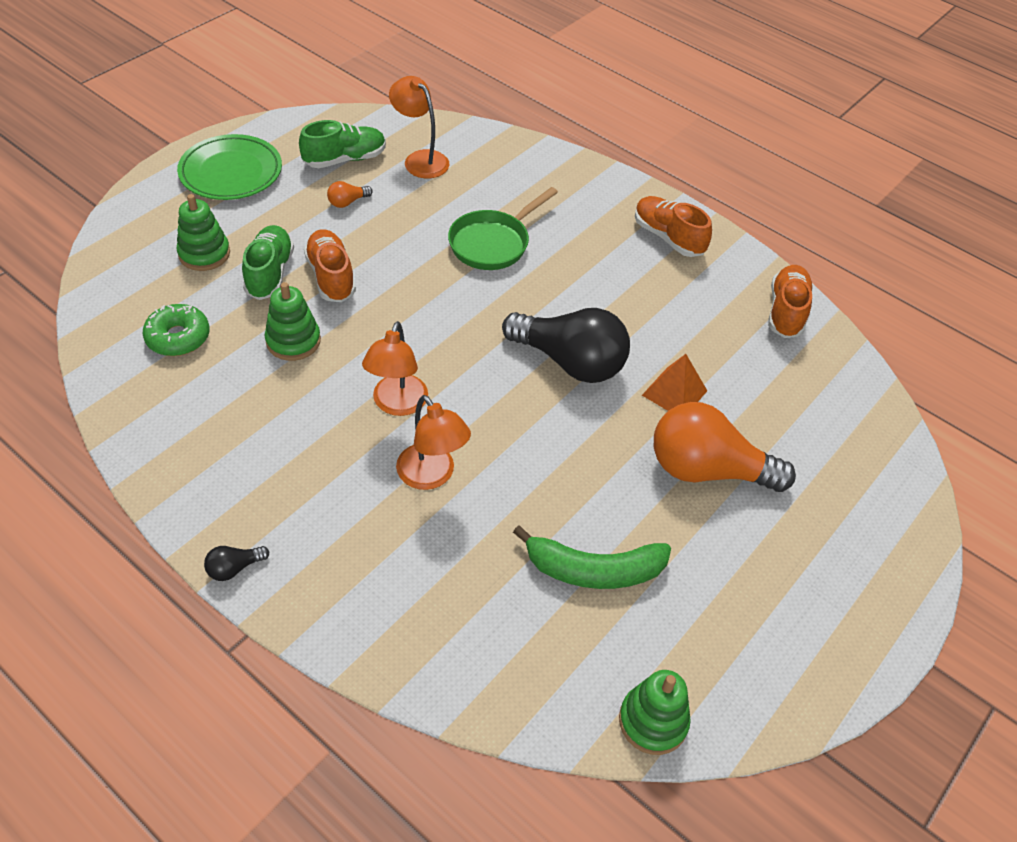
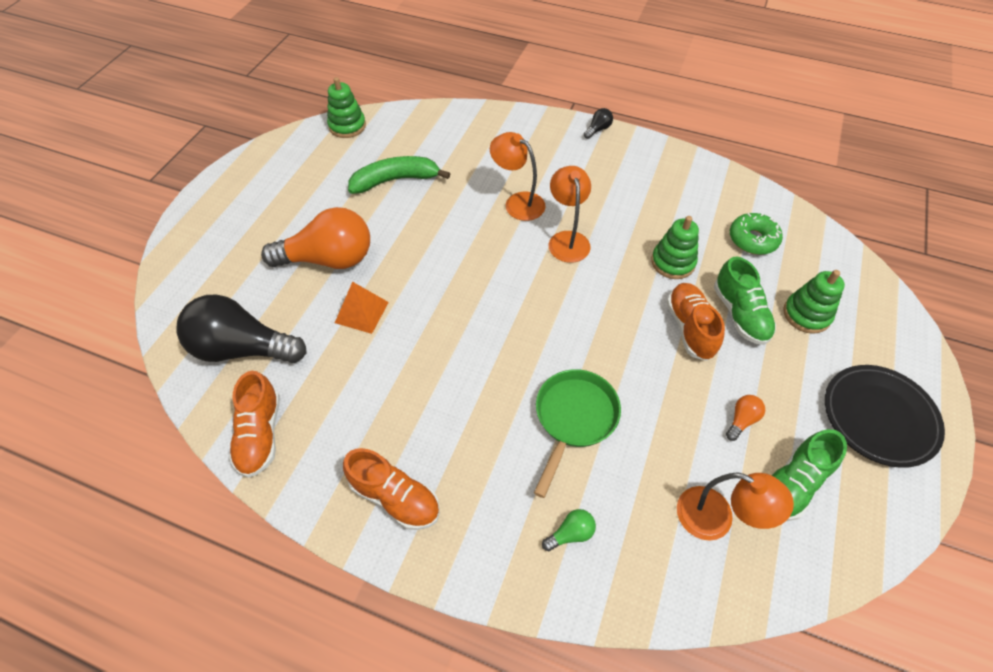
camera: 165 degrees right, 5 degrees up
(231, 172) = (879, 417): green plate -> black plate
(331, 276) = (690, 328): orange shoe -> orange shoe turned 150 degrees counterclockwise
(535, 182) = (570, 533): none -> green light bulb
(570, 362) = (454, 312): black light bulb -> black light bulb (242, 348)

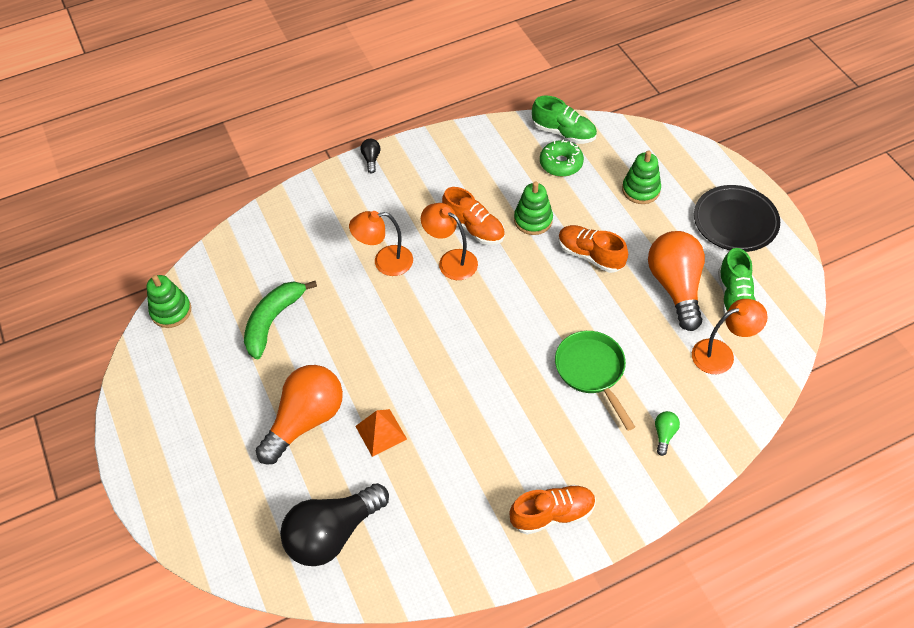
camera: 45 degrees left, 0 degrees up
(260, 434) = (423, 567): orange shoe -> orange shoe (474, 228)
(740, 314) = (607, 221): green shoe -> green shoe (563, 132)
(741, 420) = (675, 287): orange light bulb -> orange light bulb, size x2.50

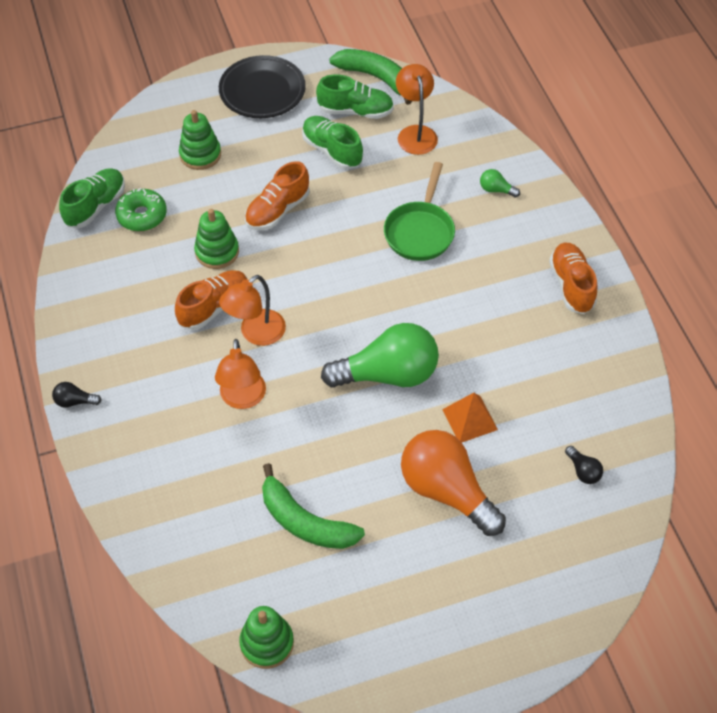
camera: 85 degrees left, 0 degrees up
(332, 533) = (583, 471): black light bulb -> black light bulb, size x0.40
(422, 362) = (388, 374): none -> green light bulb
(592, 371) = (420, 231): green pan -> green pan turned 60 degrees counterclockwise
(675, 287) = (332, 151): orange light bulb -> green shoe
(787, 311) = (376, 78): none -> green banana

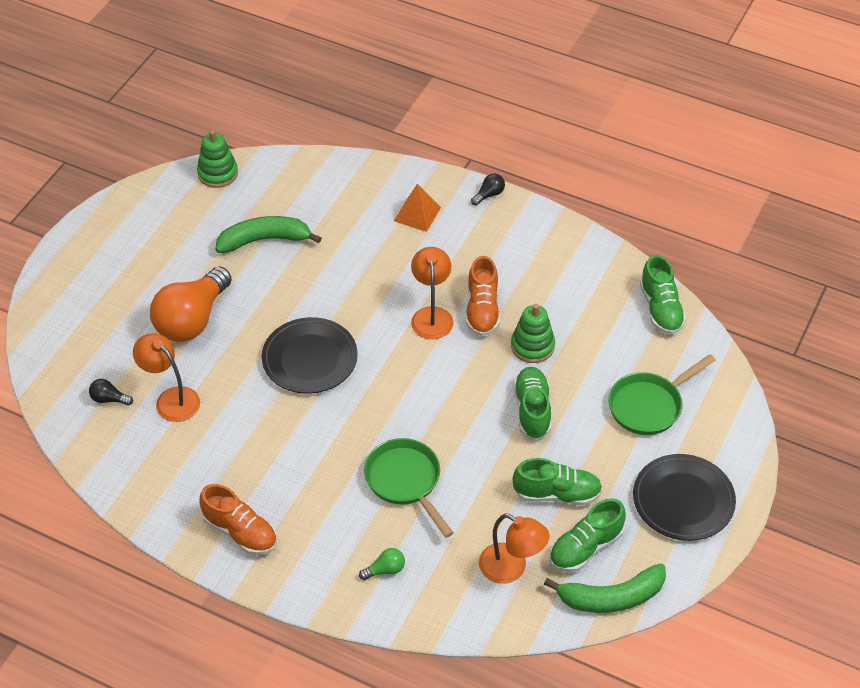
camera: 135 degrees right, 5 degrees down
(142, 215) = (620, 328): green donut -> none
(200, 154) = (649, 406): green stacking toy -> green pan
(242, 399) = (388, 273): orange lamp -> orange lamp (171, 399)
(277, 210) = (532, 410): orange shoe -> green shoe
(388, 374) = (310, 359): green light bulb -> black plate
(446, 491) = (192, 319): orange light bulb -> orange light bulb turned 120 degrees clockwise
(469, 419) = (221, 373): orange pyramid -> orange pyramid (417, 214)

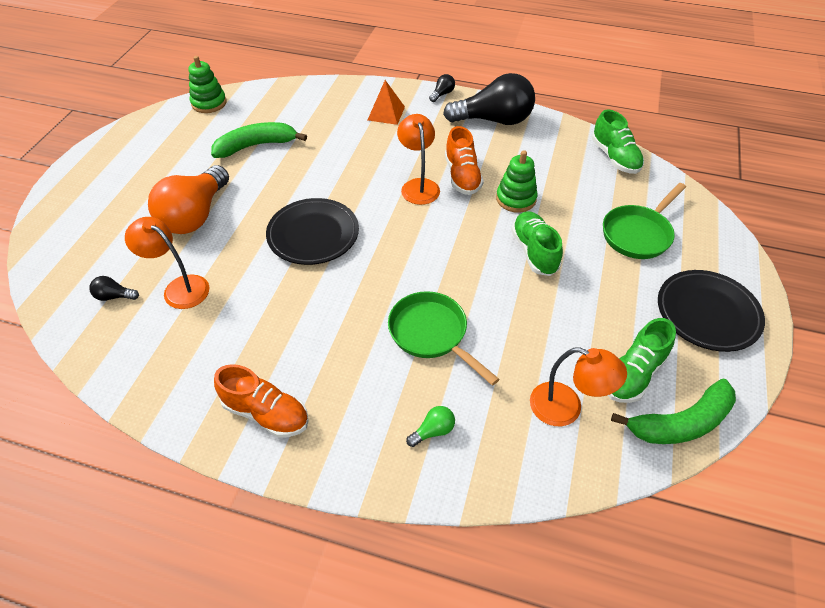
camera: 10 degrees left, 0 degrees up
(539, 240) = (494, 120): none -> black light bulb
(557, 494) = (585, 324): green shoe -> none

